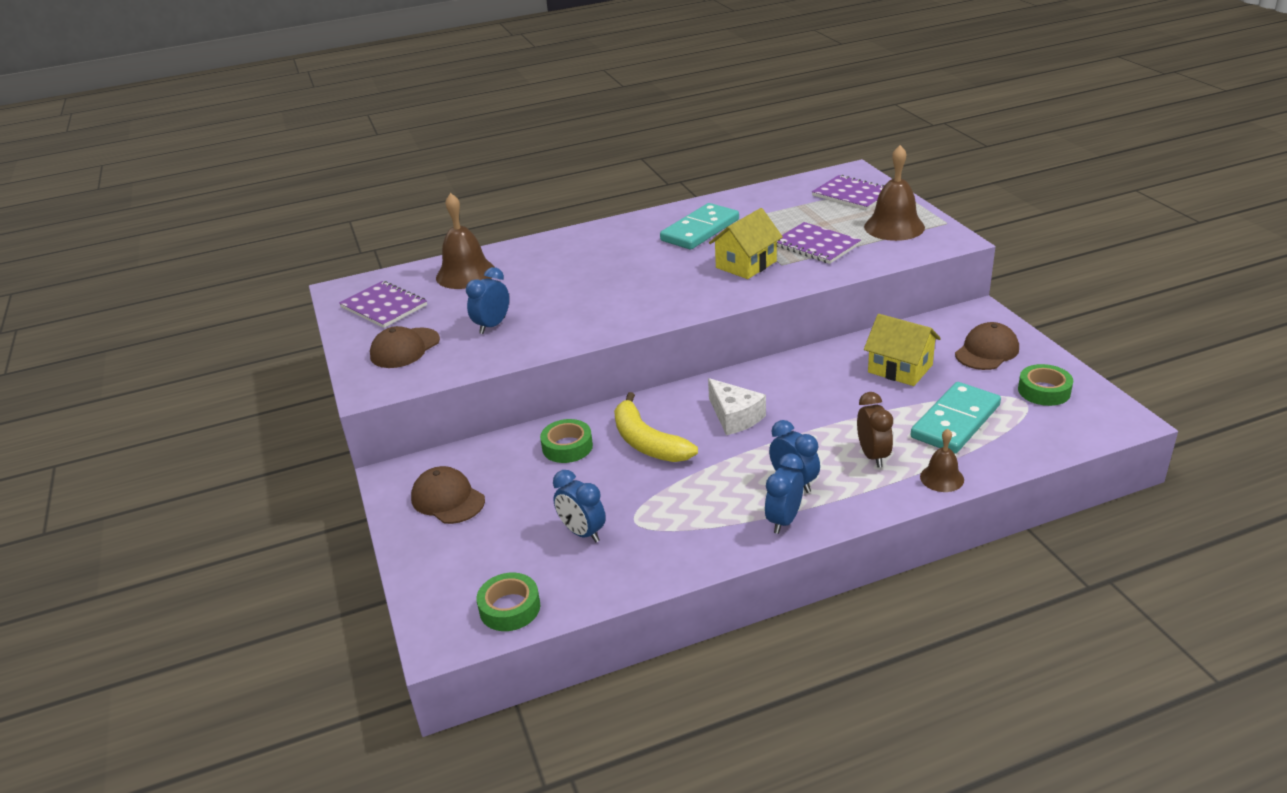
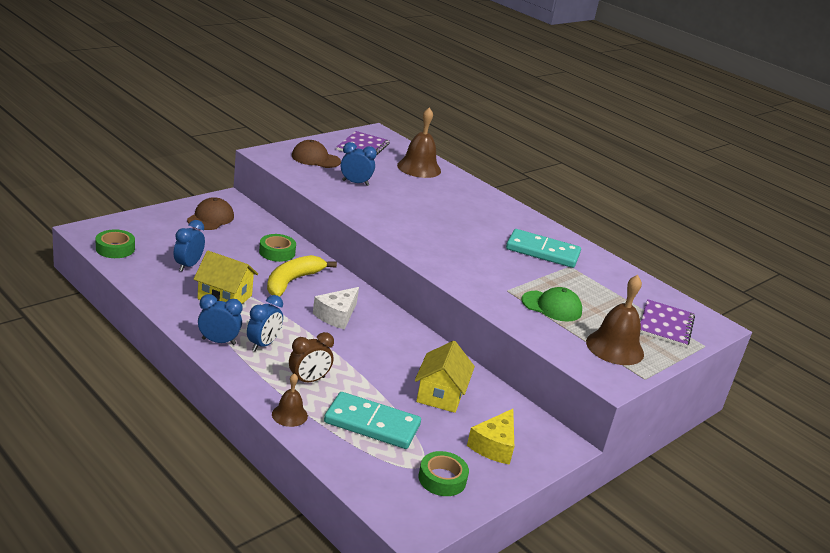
camera: 60 degrees right, 5 degrees down
(746, 264) = (497, 274): yellow house -> yellow house (225, 297)
(816, 245) = (552, 306): purple notebook -> green cap
(987, 351) = (494, 446): brown cap -> yellow cheese

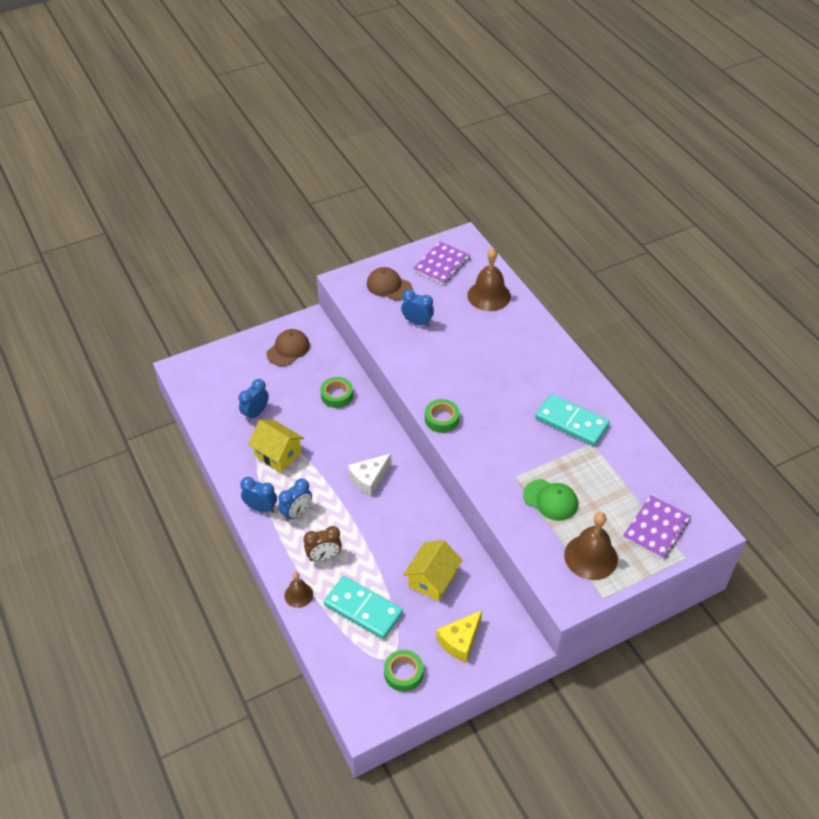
camera: 20 degrees right, 20 degrees up
(115, 248) = (199, 391): green tape -> green tape (441, 419)
(292, 281) = (341, 435): yellow banana -> none

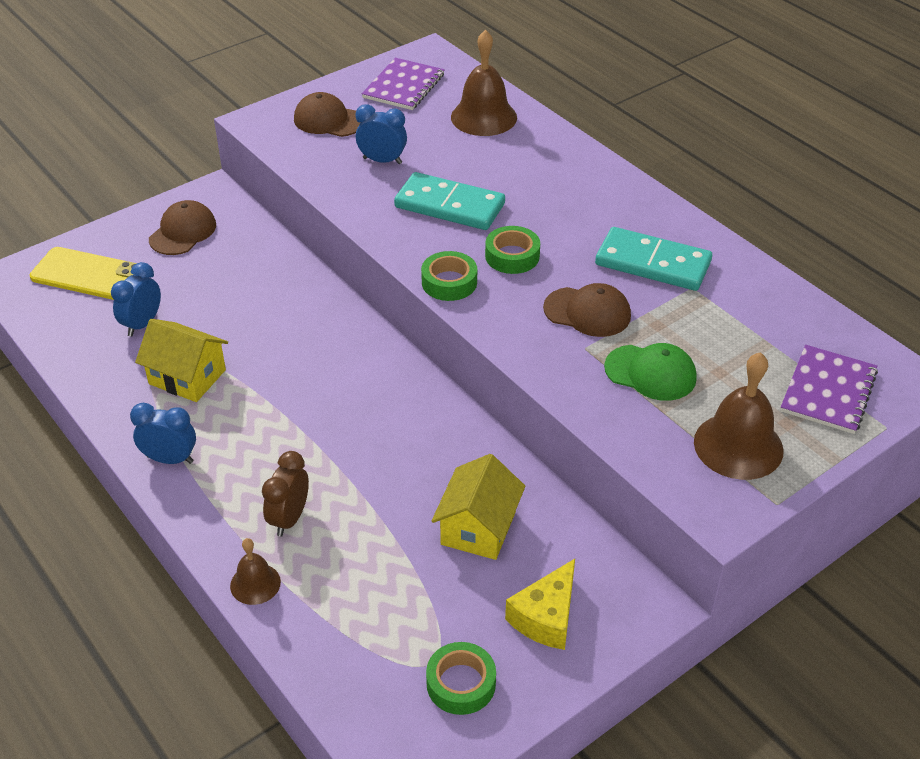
camera: 10 degrees left, 5 degrees down
(227, 373) = (88, 274): none -> yellow phone
(297, 513) = (232, 458): blue clock -> none
(324, 557) = (289, 518): brown clock -> brown clock turned 135 degrees clockwise
(337, 395) = (271, 284): green tape -> green tape (512, 256)
(363, 609) = (371, 591): turquoise domino -> turquoise domino (449, 206)
(369, 479) = (344, 394): white cheese -> none
(522, 452) = (587, 312): none -> brown cap

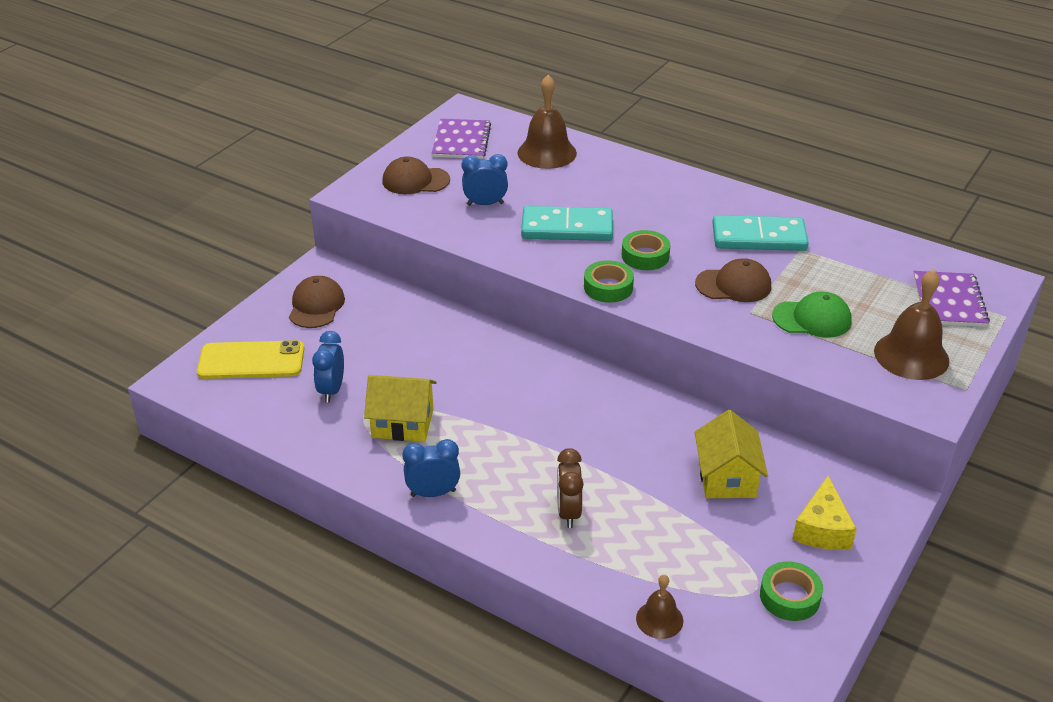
camera: 20 degrees left, 5 degrees down
(255, 583) = (574, 570): brown bell -> brown bell (659, 619)

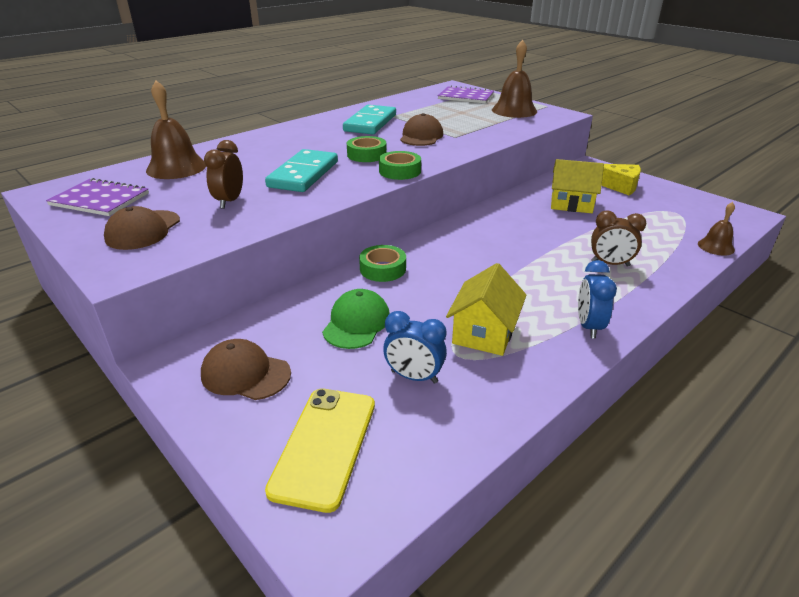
camera: 75 degrees left, 5 degrees down
(485, 204) = (229, 201): blue clock -> brown clock
(790, 596) = (680, 204): green tape -> green tape (383, 269)
(812, 319) = (469, 124): green cap -> green cap (356, 323)

